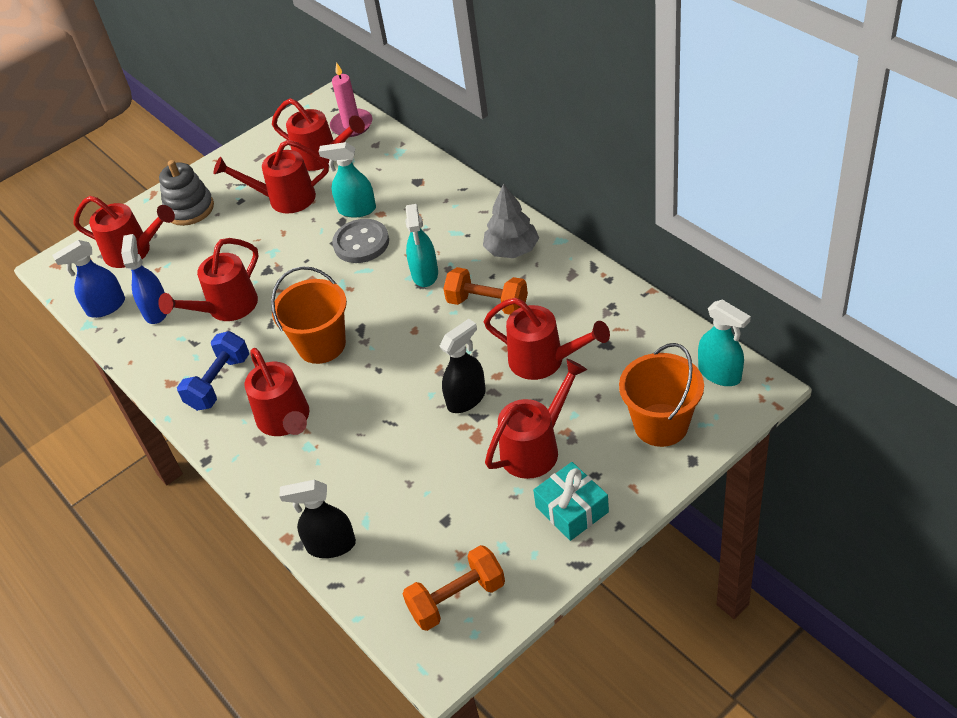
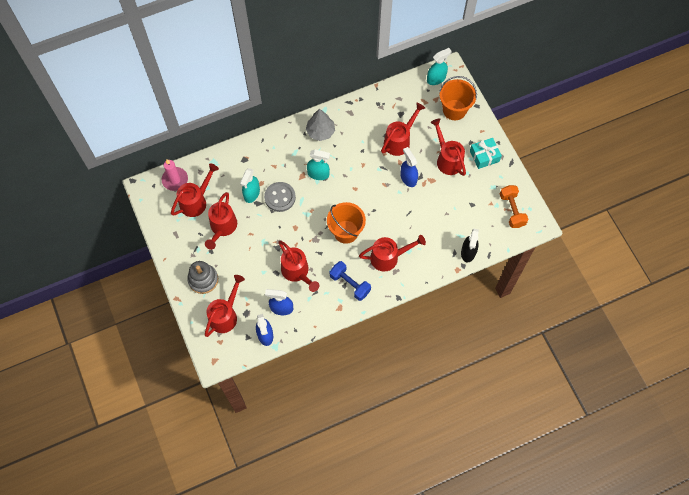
camera: 80 degrees left, 20 degrees up
(466, 398) = (408, 178): black spray bottle -> blue spray bottle
(487, 304) = (352, 153): orange dumbbell -> none

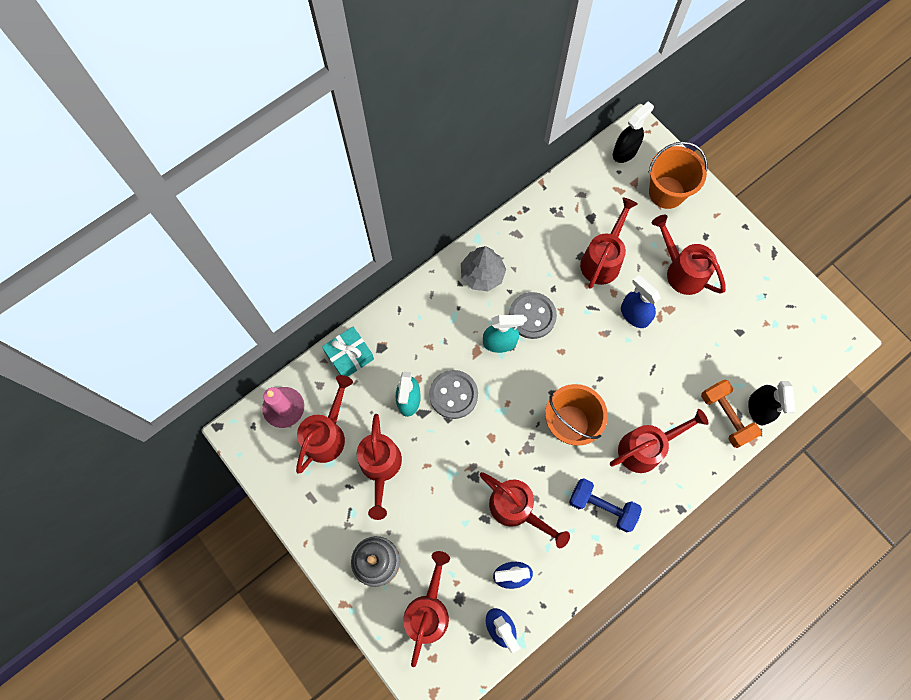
camera: 15 degrees left, 5 degrees up
(343, 163) = (532, 316): none -> grey button
(436, 79) = (625, 151): turquoise spray bottle -> black spray bottle
(484, 156) = (732, 253): turquoise gift -> turquoise gift (349, 356)
(512, 210) = (799, 326): orange dumbbell -> orange dumbbell (725, 416)

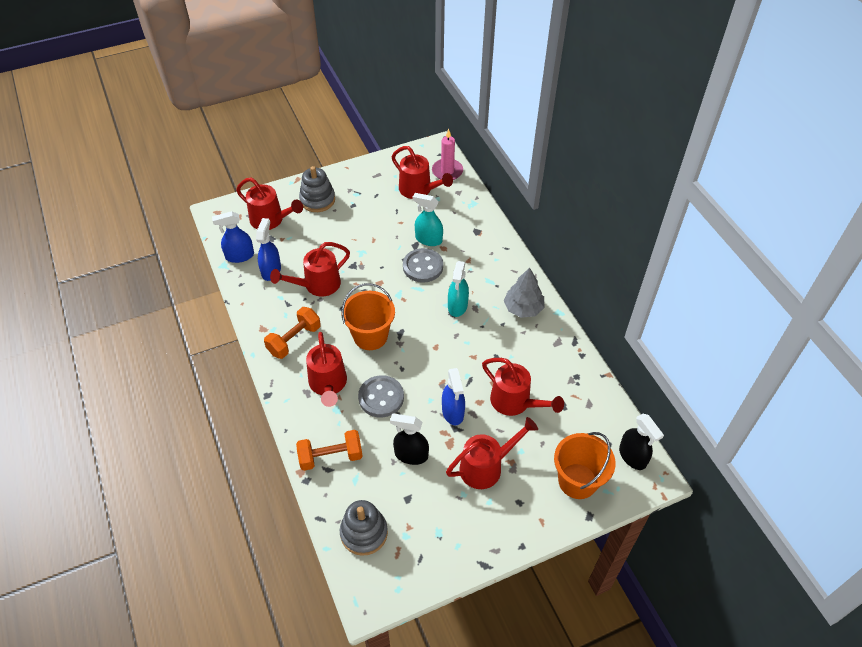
camera: 105 degrees right, 20 degrees down
(349, 356) = (476, 212): turquoise gift -> none
(380, 467) = (382, 214): red watering can -> none
(532, 316) = (474, 334): grey button -> grey button (381, 397)
(602, 507) = (294, 340): blue dumbbell -> orange dumbbell
(634, 314) = (453, 412): blue spray bottle -> blue spray bottle turned 105 degrees clockwise
(759, 408) = (327, 488): black spray bottle -> black spray bottle (411, 455)
(787, 360) = (364, 533): none -> grey stacking toy

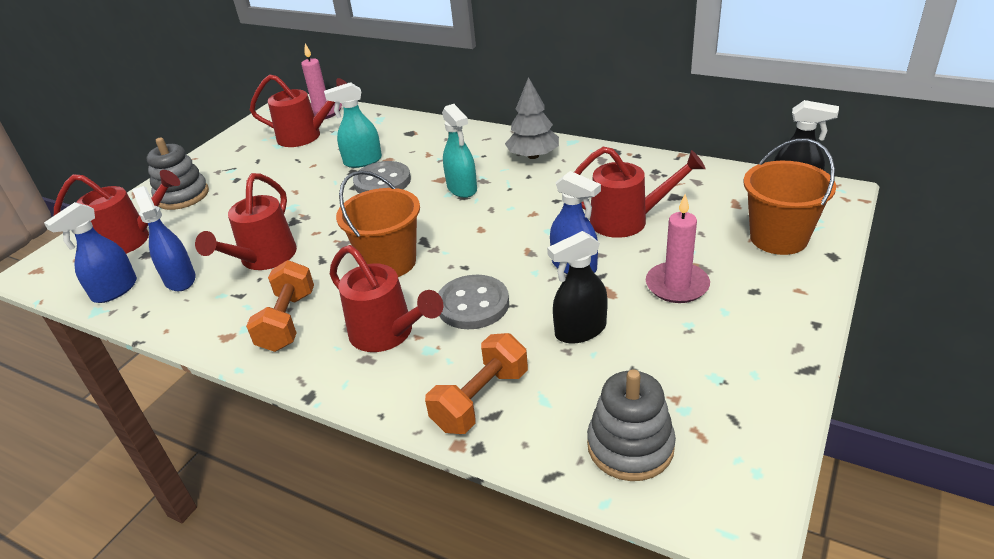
camera: 35 degrees left, 15 degrees down
(486, 467) = (677, 285): red watering can -> pink candle

